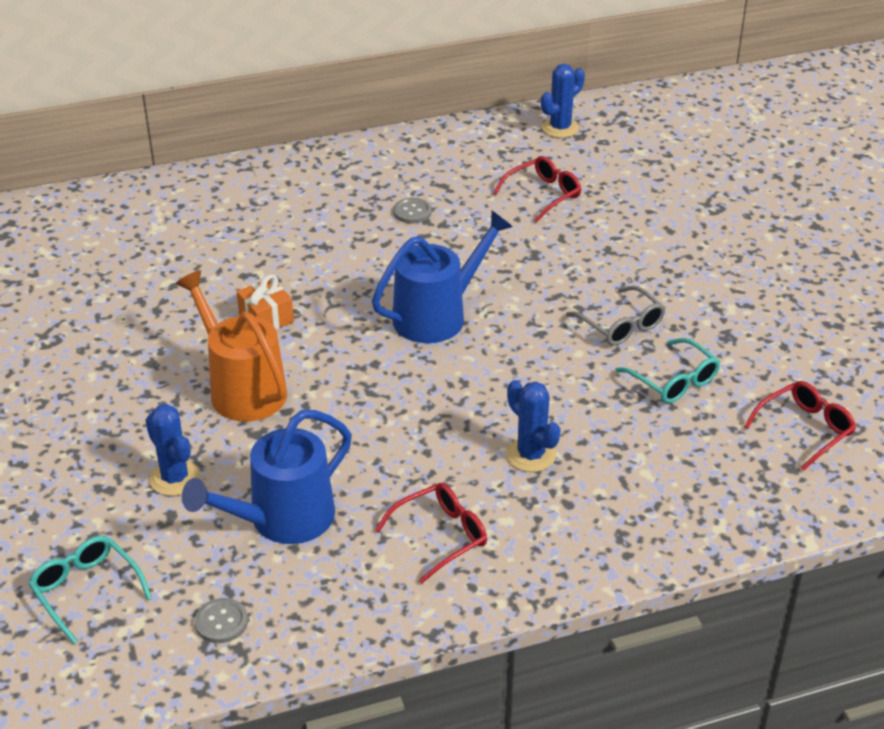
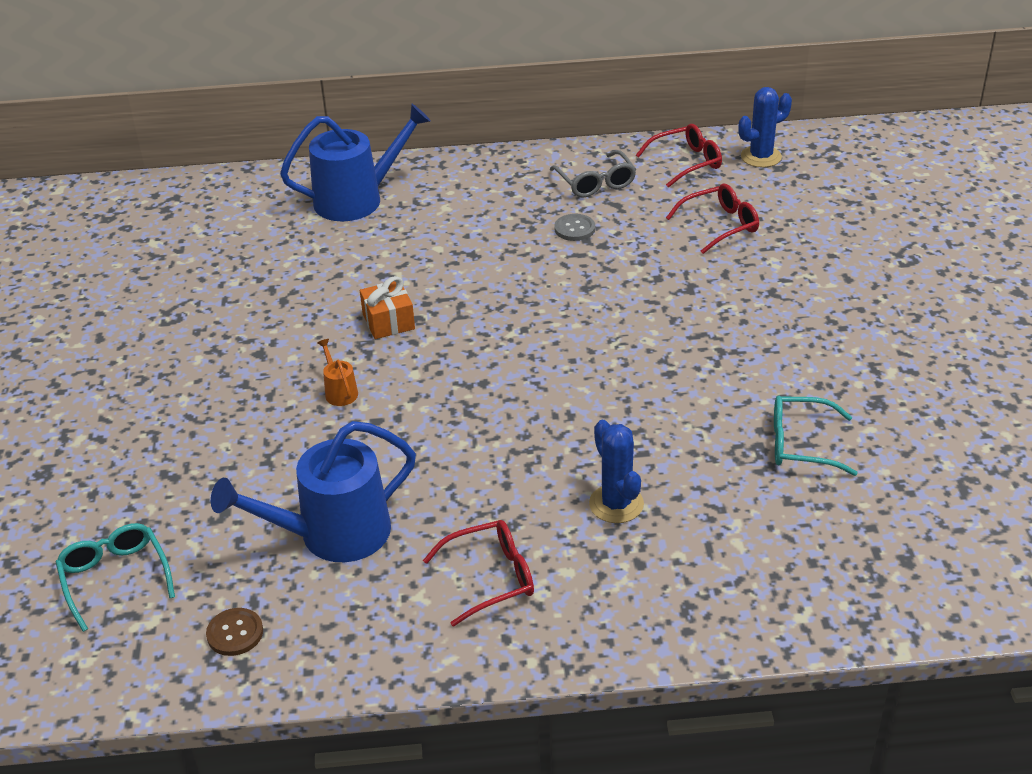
camera: 15 degrees right, 0 degrees up
(175, 478) = (241, 475): blue cactus -> none
(221, 622) = (235, 633): grey button -> brown button
(242, 389) = (340, 392): orange watering can -> orange watering can, size x0.41
(437, 316) = (565, 340): blue watering can -> blue watering can (357, 199)
(621, 325) = (760, 376): grey glasses -> grey glasses (595, 183)
(674, 381) = (801, 444): turquoise glasses -> turquoise glasses turned 120 degrees clockwise
(805, 429) = (936, 519): red glasses -> red glasses (686, 162)

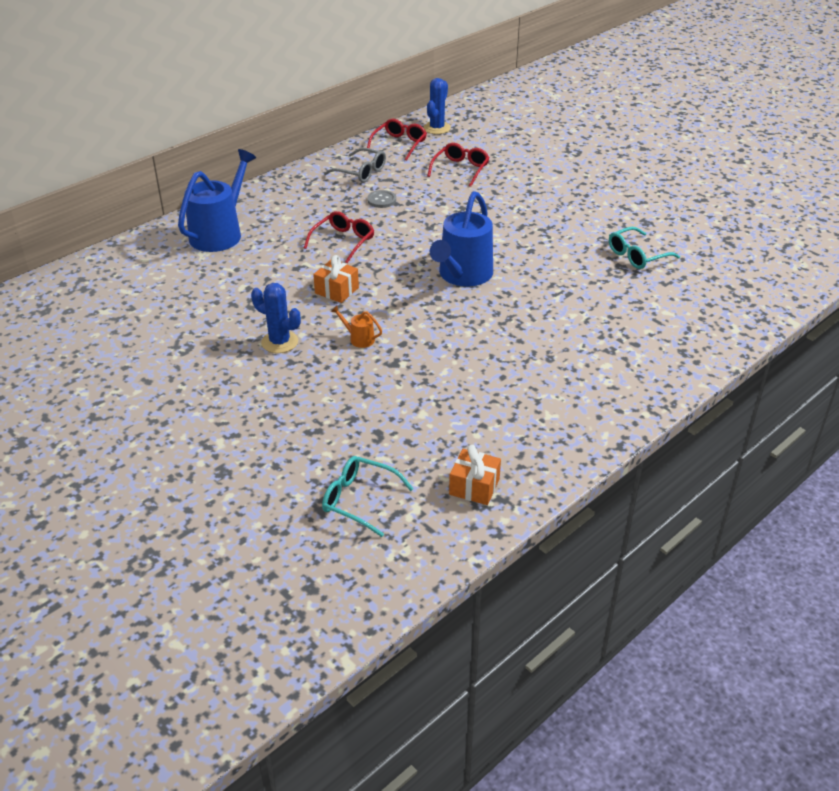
camera: 40 degrees left, 0 degrees up
(235, 633) = (474, 487): brown button -> orange gift
(333, 534) = (460, 410): blue watering can -> blue watering can (463, 275)
(491, 578) = (573, 387): red glasses -> red glasses (343, 241)
(616, 504) = (588, 323): blue cactus -> blue cactus (279, 342)

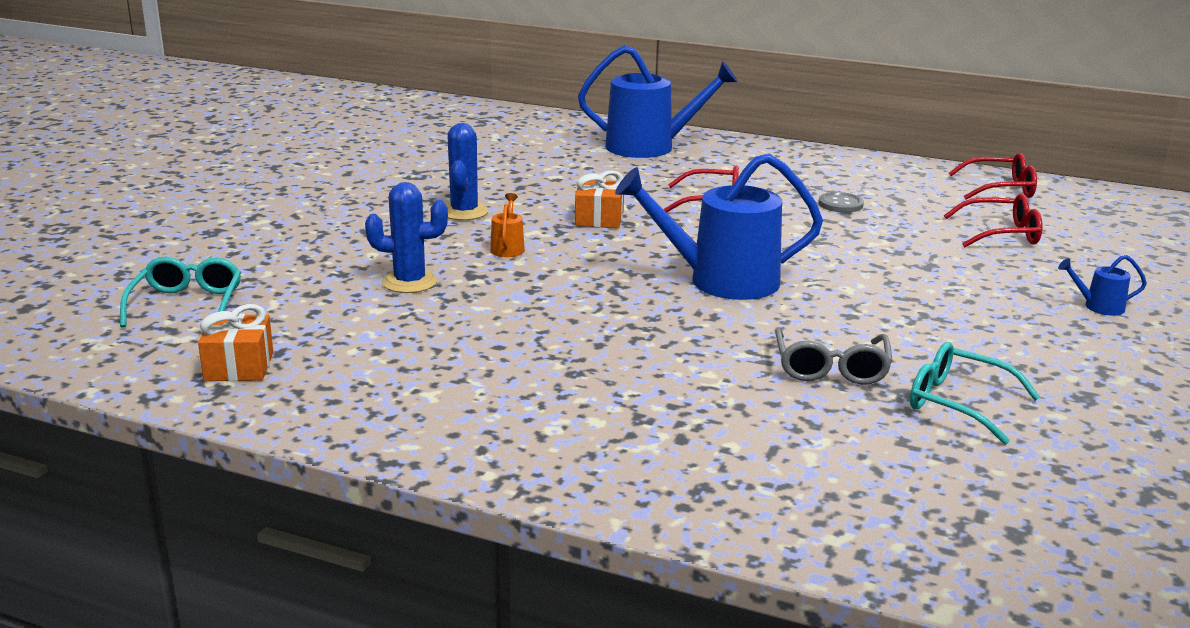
camera: 65 degrees right, 15 degrees down
(361, 172) = (890, 182): grey glasses -> grey glasses (831, 368)
(437, 128) = (1089, 201): blue cactus -> blue cactus (409, 282)
(562, 180) = (1099, 307): none -> blue watering can

